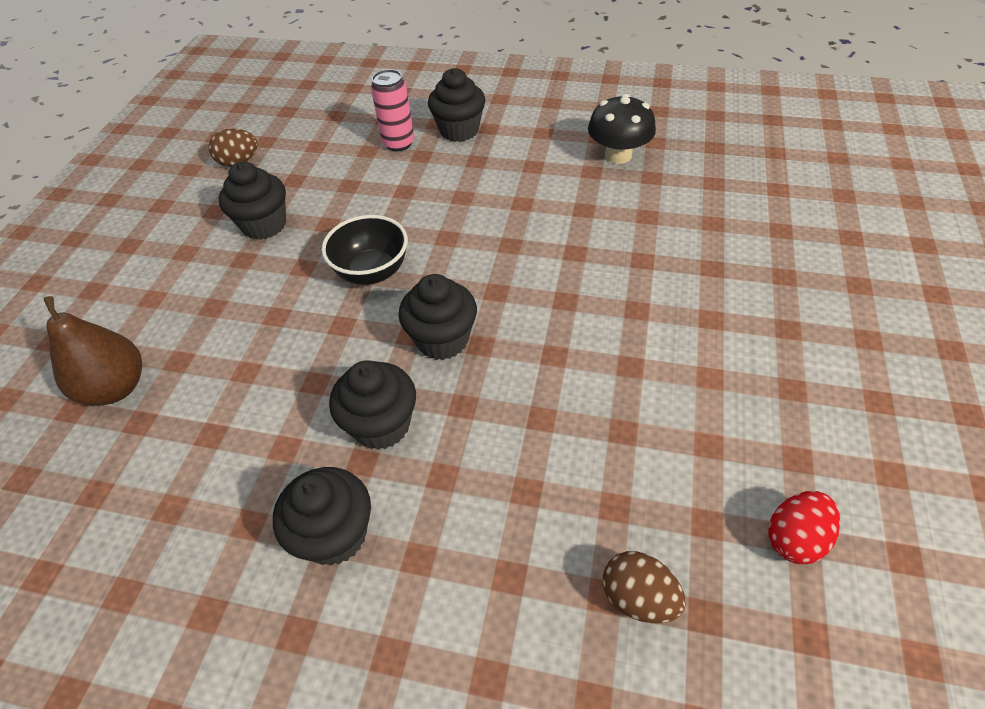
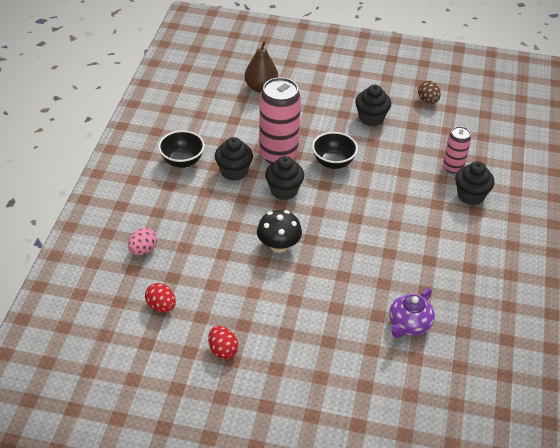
camera: 85 degrees right, 5 degrees down
(335, 534) = (182, 161): black cupcake -> black bowl
(338, 351) = (278, 154): none -> pink can
(618, 155) = (448, 276): black mushroom -> black mushroom (278, 245)
(638, 598) = (143, 250): brown egg -> pink egg
(720, 193) = (409, 324): none -> purple teapot
(864, 417) = (223, 350): none -> red egg

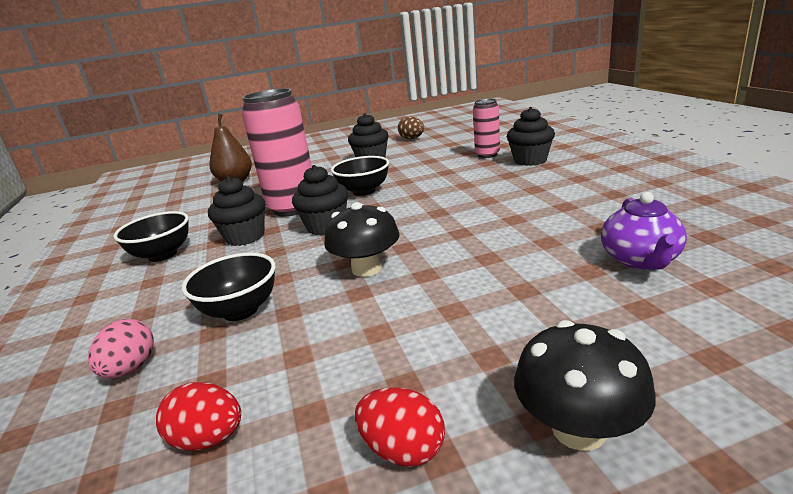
camera: 25 degrees left, 20 degrees down
(202, 239) = (240, 310): none -> black bowl
(285, 379) = (578, 429): none -> black mushroom

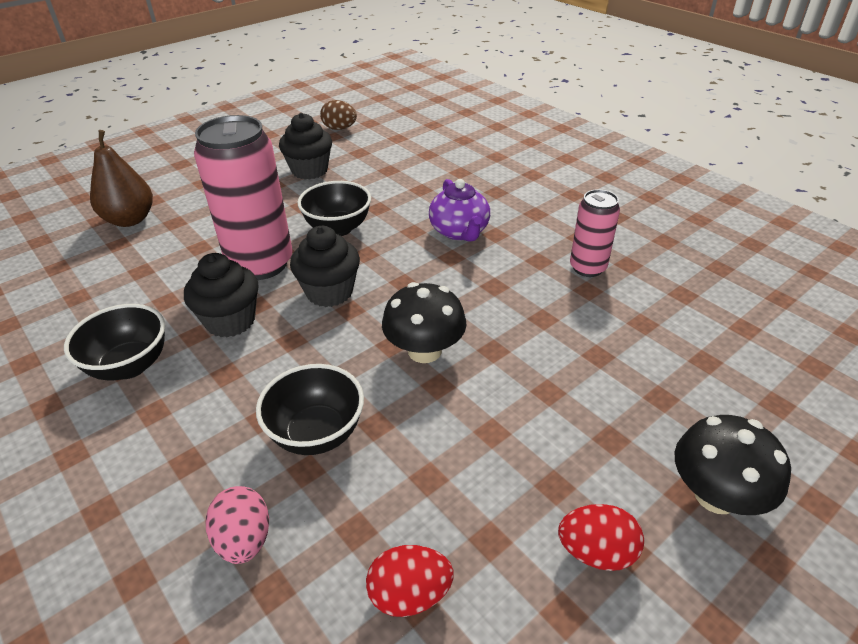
camera: 25 degrees left, 15 degrees up
(487, 155) = (454, 158): pink can -> pink can (587, 268)
(530, 160) = (508, 167): black cupcake -> none
(640, 260) = (679, 304): purple teapot -> purple teapot (459, 231)

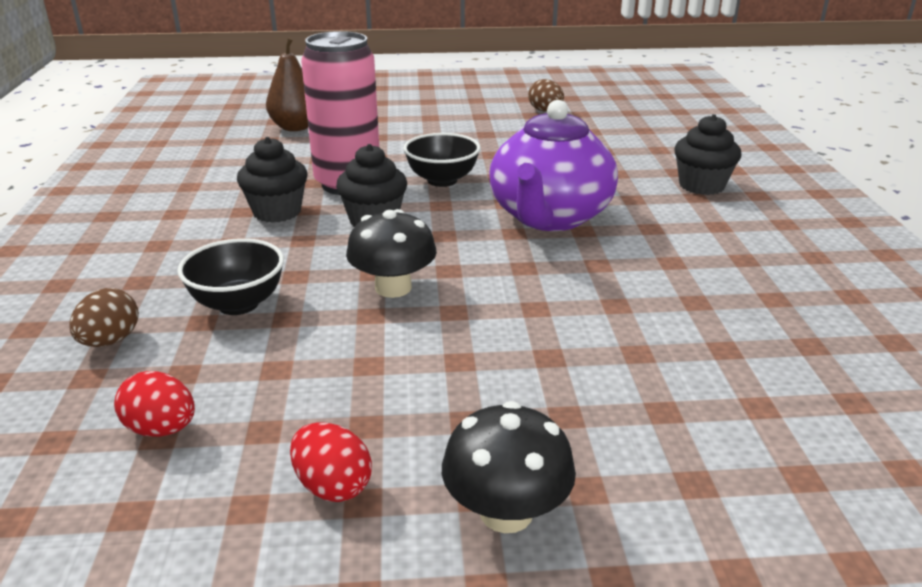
camera: 35 degrees right, 10 degrees down
(130, 366) = (179, 213): black bowl -> none
(244, 540) = (110, 341): pink egg -> brown egg
(309, 170) = (475, 134): black cupcake -> black cupcake (701, 185)
(459, 231) = (549, 217): purple teapot -> purple teapot, size x1.79
(587, 268) = (642, 288): pink can -> none

